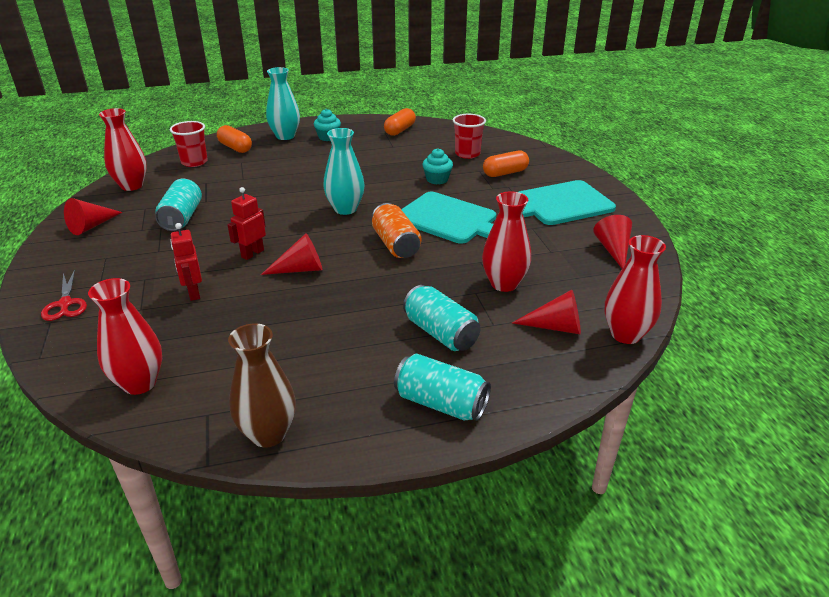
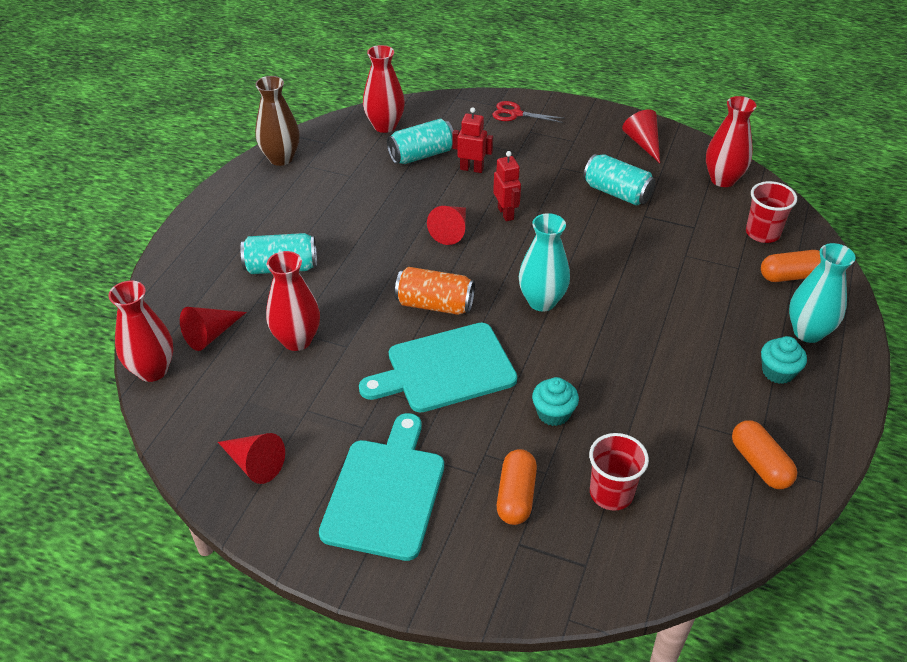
camera: 125 degrees right, 10 degrees up
(441, 403) = (217, 232): turquoise can -> turquoise can (421, 155)

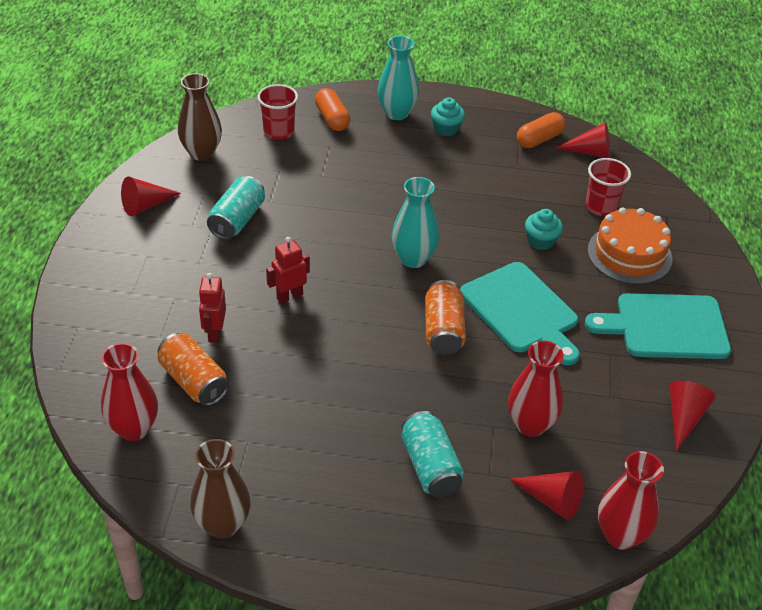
camera: 105 degrees left, 0 degrees up
(421, 155) = (194, 381): turquoise can -> orange can
(451, 231) = (329, 334): red cone -> red cone (591, 152)
(515, 114) = (95, 308): red scissors -> none
(516, 496) = (629, 254): orange capsule -> orange cake
(722, 179) = (202, 153): red vase -> brown vase

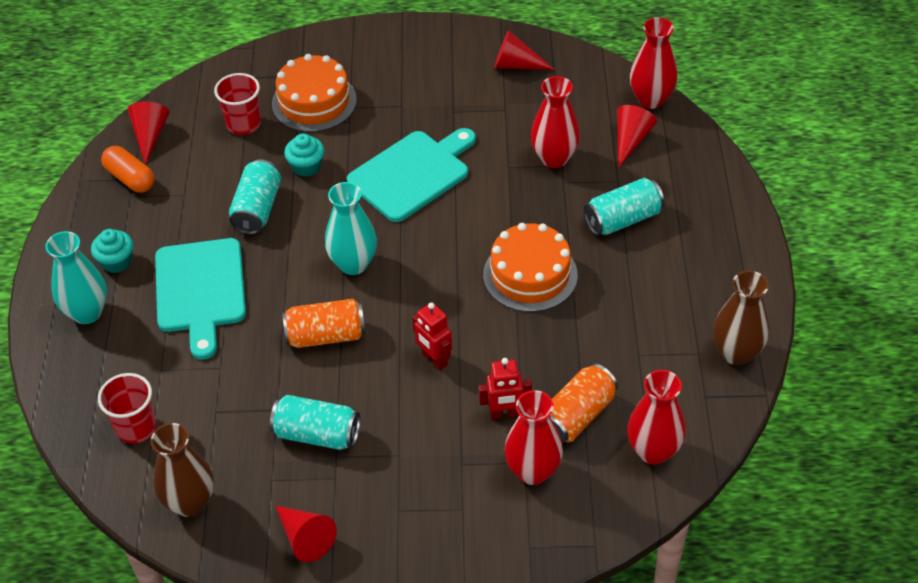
camera: 95 degrees left, 5 degrees up
(148, 341) = (533, 471): none -> red vase
(332, 119) = (103, 376): orange capsule -> none
(371, 377) = (530, 275): none -> orange cake
(443, 330) = (453, 228): orange can -> orange can (326, 336)
(491, 207) = (257, 209): none -> turquoise can
(666, 327) = (409, 76): turquoise cutting board -> turquoise cutting board (200, 290)

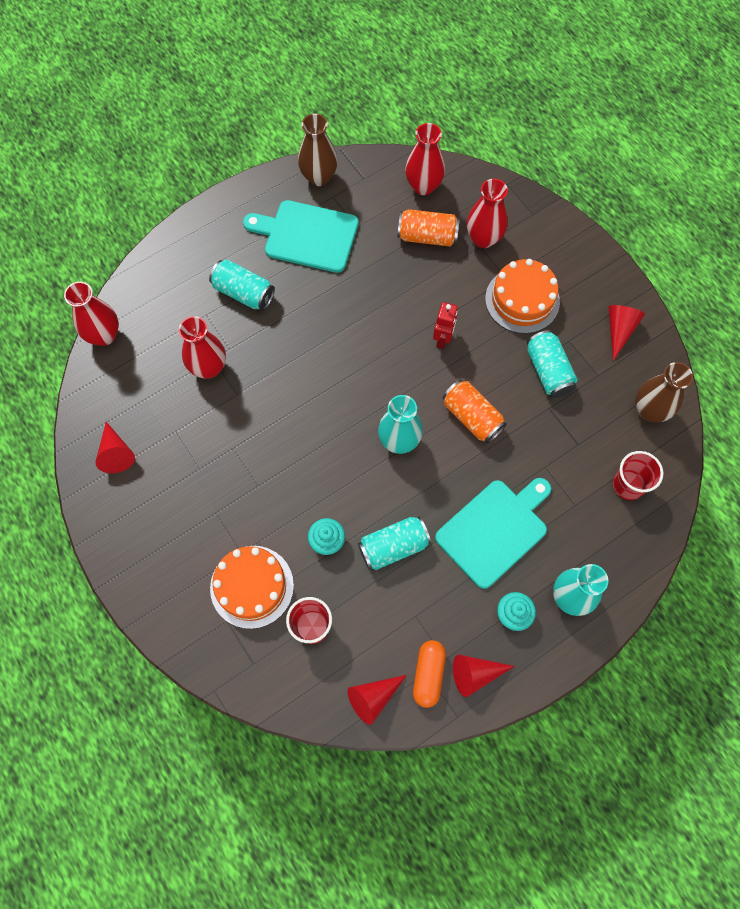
camera: 125 degrees left, 20 degrees up
(412, 174) = (286, 457): turquoise cutting board -> turquoise cutting board (307, 236)
(505, 414) = (454, 275): red robot -> none
(530, 275) = (332, 322): orange cake -> orange cake (522, 300)
(631, 140) = (158, 327): red cone -> red cone (475, 674)

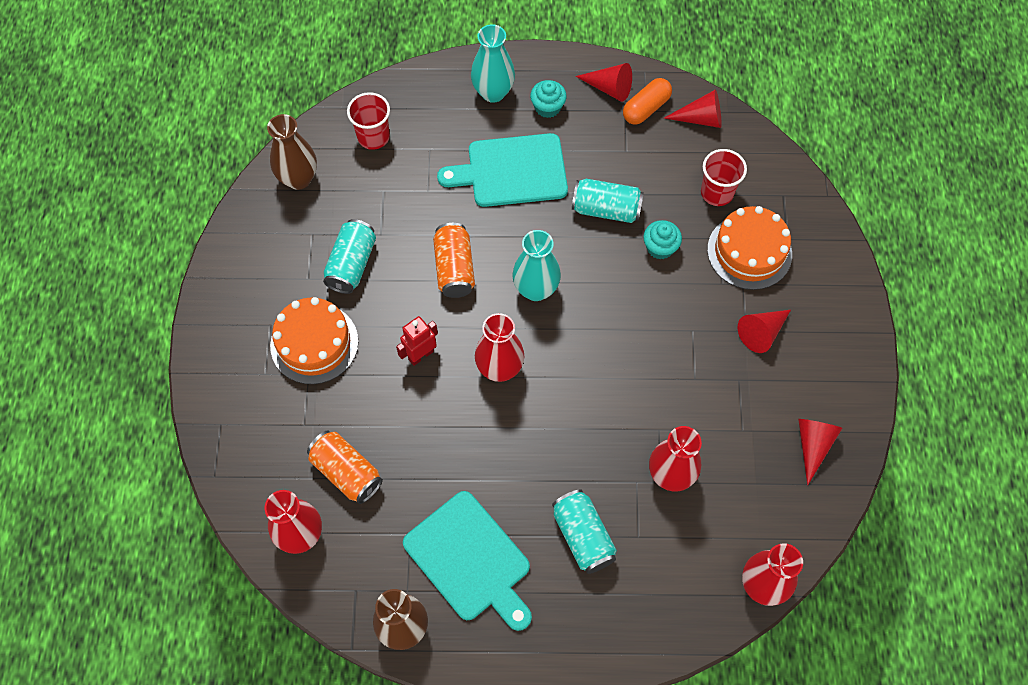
camera: 145 degrees left, 5 degrees down
(483, 238) = (293, 431): red vase -> red vase (499, 368)
(619, 330) = (255, 259): red cone -> red cone (761, 333)

